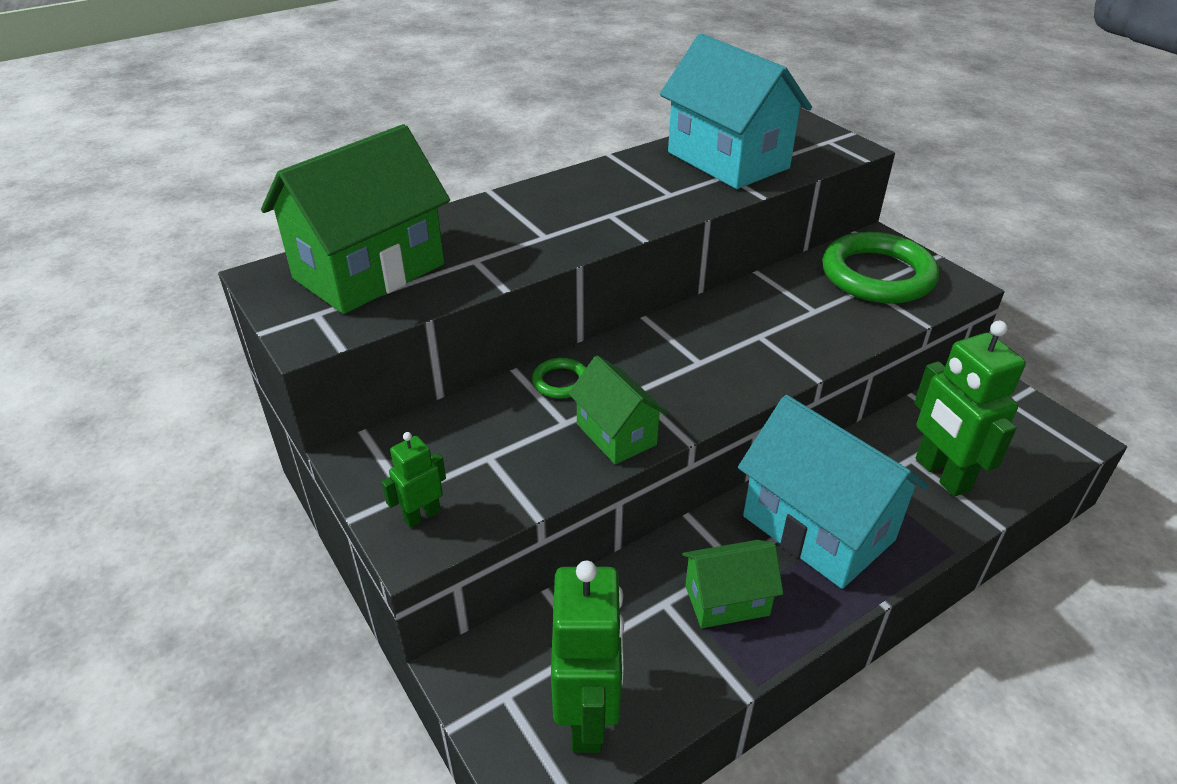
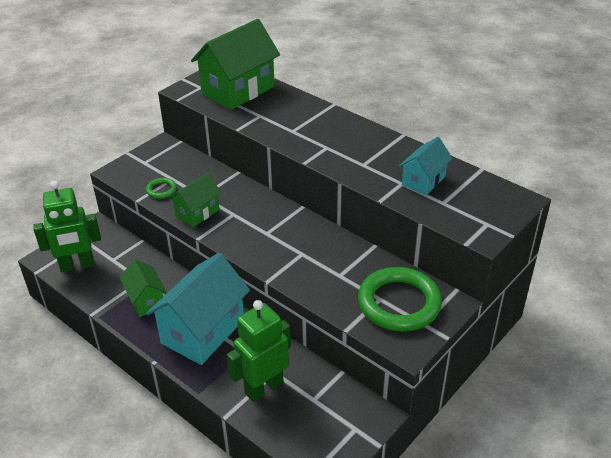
camera: 75 degrees right, 0 degrees up
(369, 271) = (238, 90): green house -> green house turned 75 degrees counterclockwise
(422, 515) = (132, 169): green robot -> none
(561, 382) = (233, 188): green ring -> green ring (161, 190)
(727, 160) = (423, 181): turquoise house -> turquoise house, size x0.54

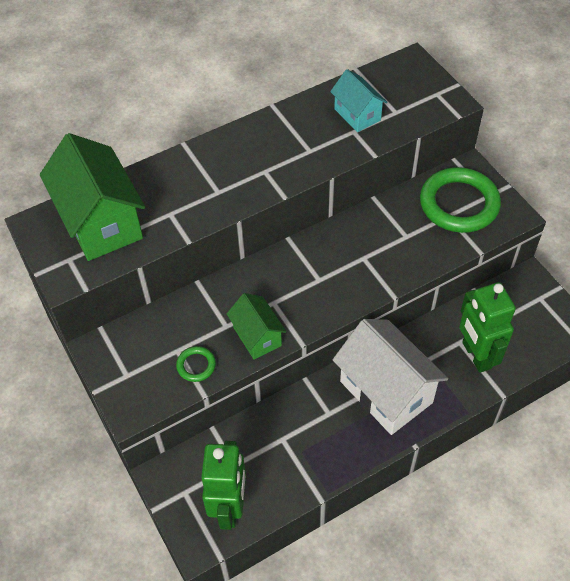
camera: 70 degrees left, 15 degrees up
(146, 300) = (320, 439): green house -> none
(203, 331) = (386, 392): turquoise house -> white house

